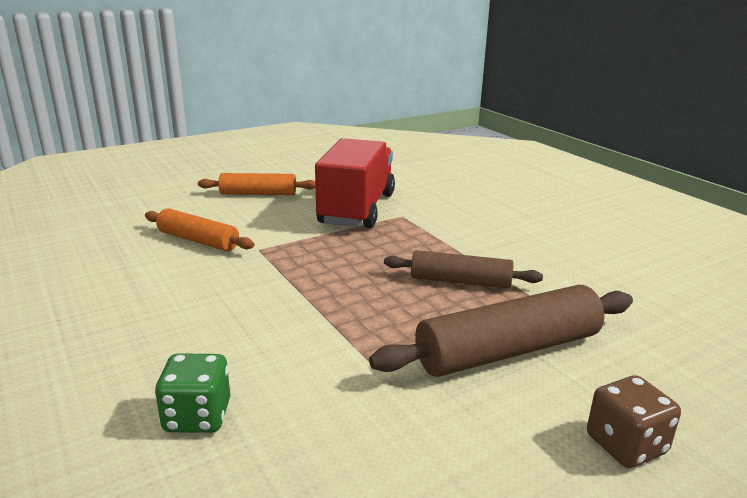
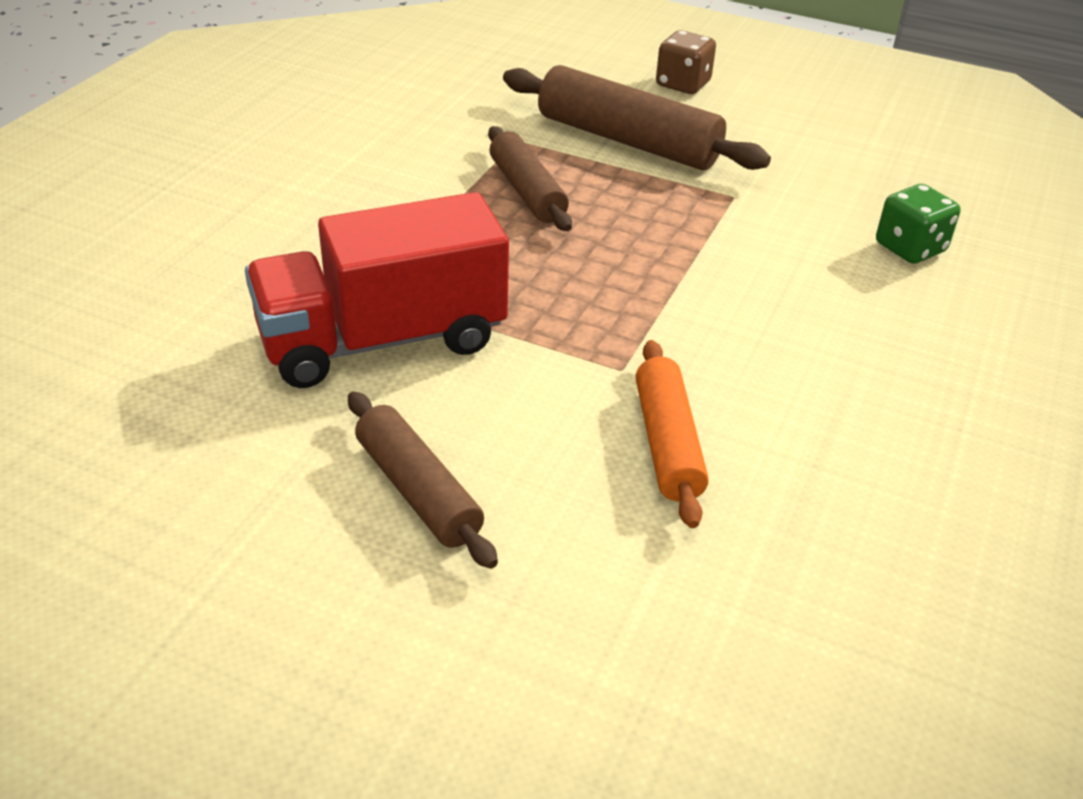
camera: 125 degrees left, 15 degrees up
(258, 194) = (418, 491): orange rolling pin -> brown rolling pin

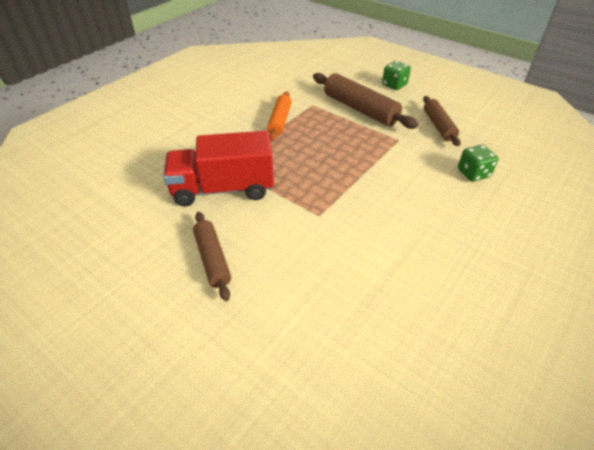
camera: 15 degrees right, 5 degrees up
(527, 191) = (308, 128): brown rolling pin -> brown rolling pin (438, 126)
(667, 443) = (326, 253): orange rolling pin -> orange rolling pin (280, 121)
(683, 84) = (394, 85): brown dice -> green dice

